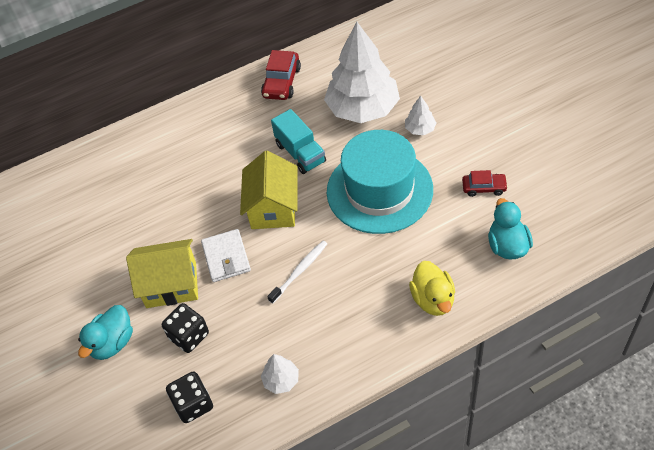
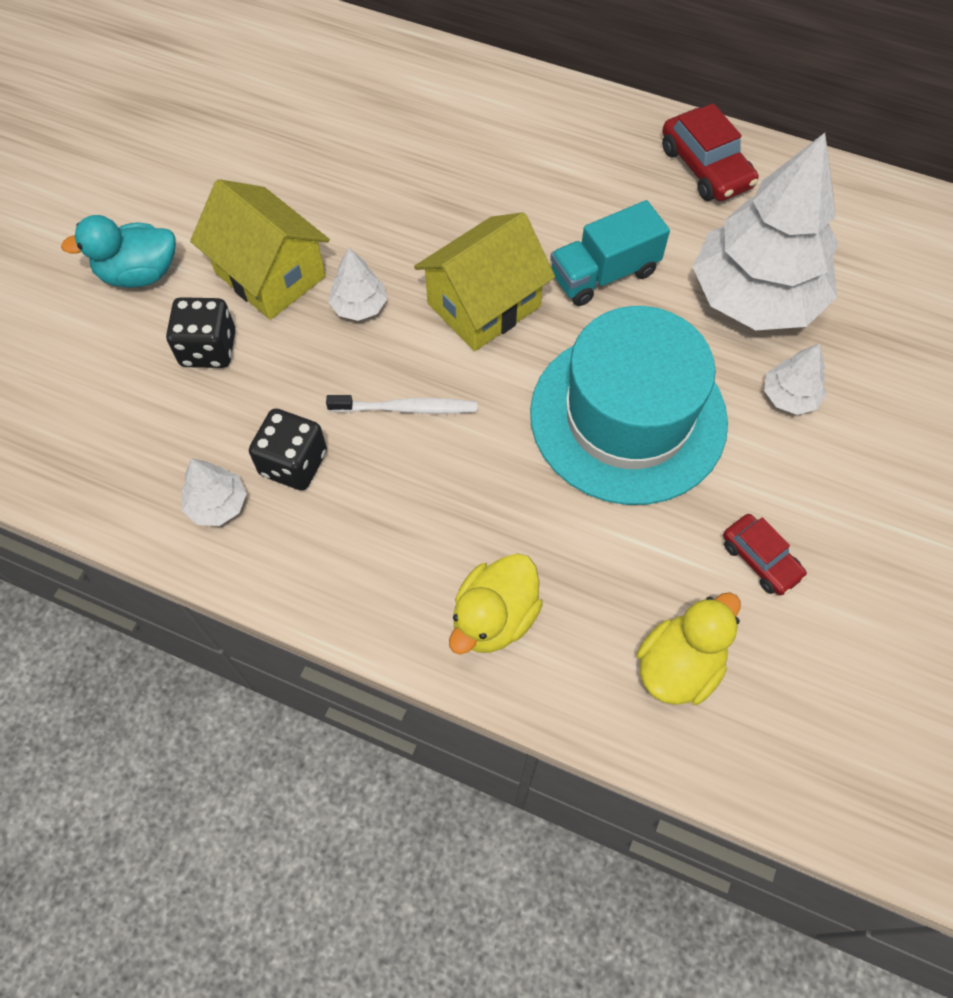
camera: 45 degrees right, 10 degrees up
(193, 404) = (112, 425): black dice -> black dice (293, 463)
(226, 257) = (359, 306): white wallet -> white tree
(282, 82) = (705, 167): red car -> red car turned 90 degrees counterclockwise
(300, 153) = (604, 274): turquoise truck -> turquoise truck turned 45 degrees clockwise
(507, 246) = (679, 665): turquoise duck -> yellow duck

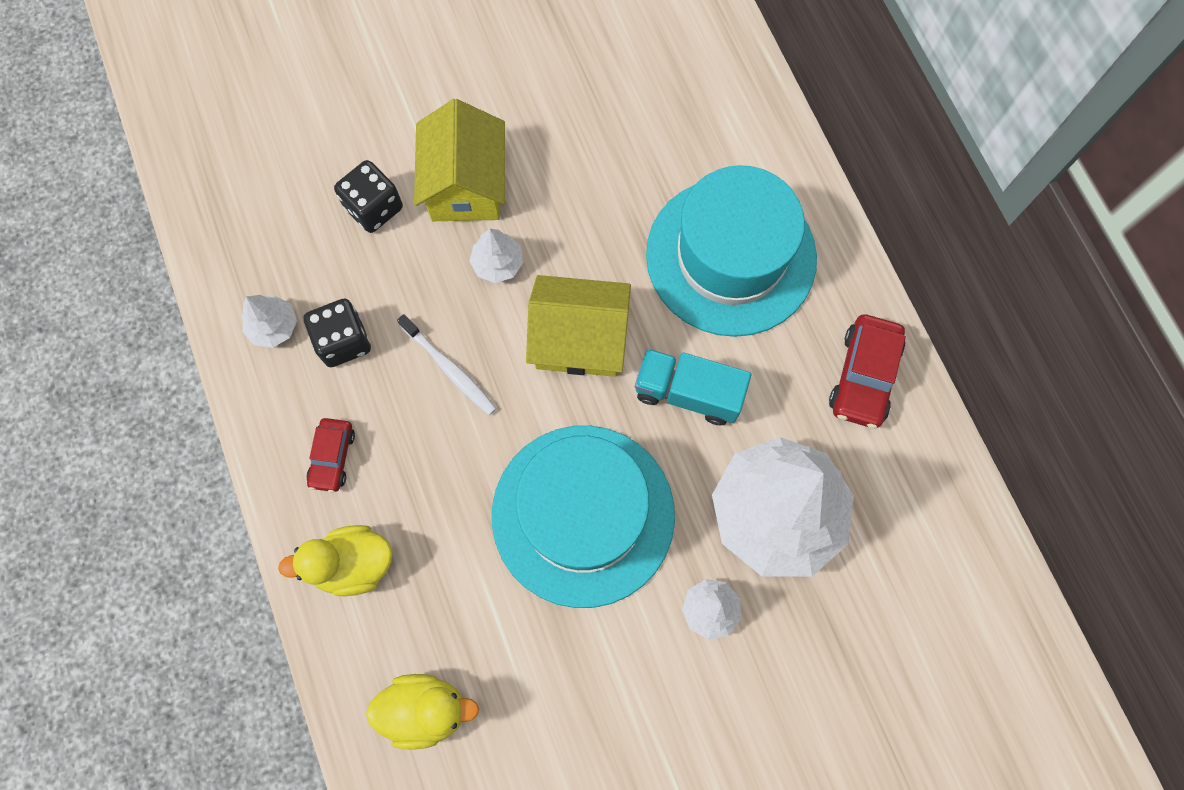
camera: 45 degrees right, 10 degrees up
(139, 274) = (386, 109): turquoise duck -> none
(528, 167) = (731, 256): none -> turquoise hat
(760, 559) = (555, 698): red car -> red car (332, 457)

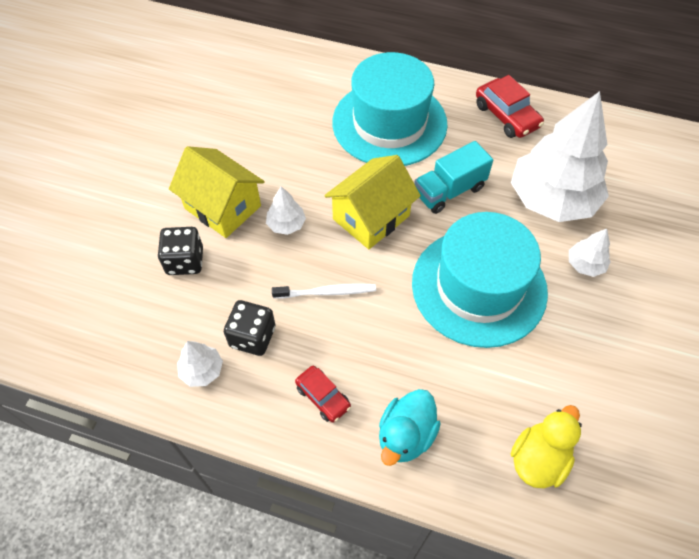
camera: 50 degrees left, 15 degrees down
(352, 564) = (405, 435): yellow duck -> turquoise duck

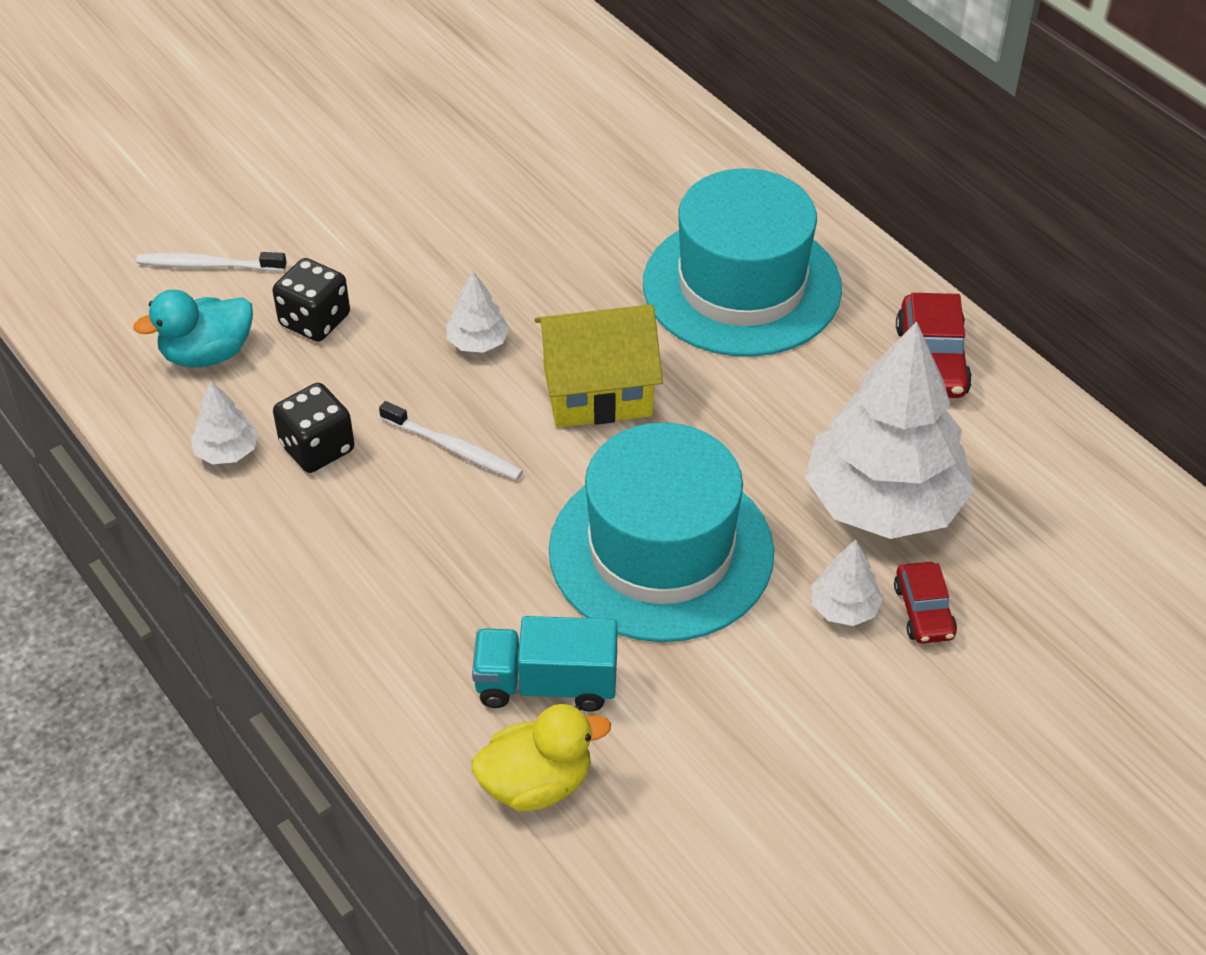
camera: 35 degrees right, 10 degrees down
(91, 262) = (208, 265): none -> white toothbrush
(222, 207) = (417, 281): yellow house -> none
(323, 397) = (339, 560): red car -> red car (923, 611)
(405, 435) = (397, 659): turquoise duck -> turquoise duck (207, 354)
(449, 191) = (740, 414): turquoise truck -> turquoise truck (546, 684)

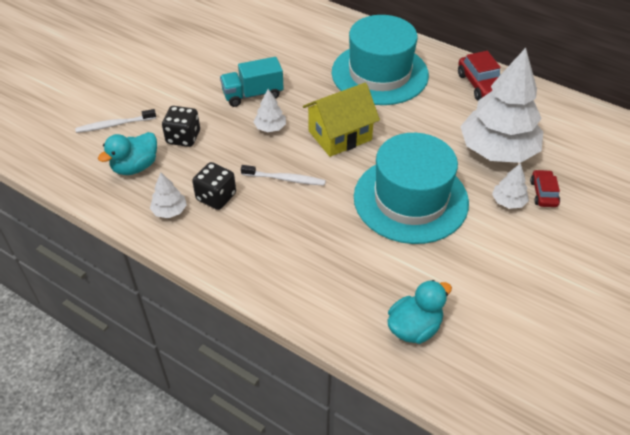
camera: 20 degrees left, 0 degrees up
(537, 783) = (414, 327): yellow duck -> turquoise duck
(546, 684) = (392, 277): turquoise truck -> turquoise truck (253, 94)
(923, 611) = (543, 193): red car -> red car turned 150 degrees counterclockwise

